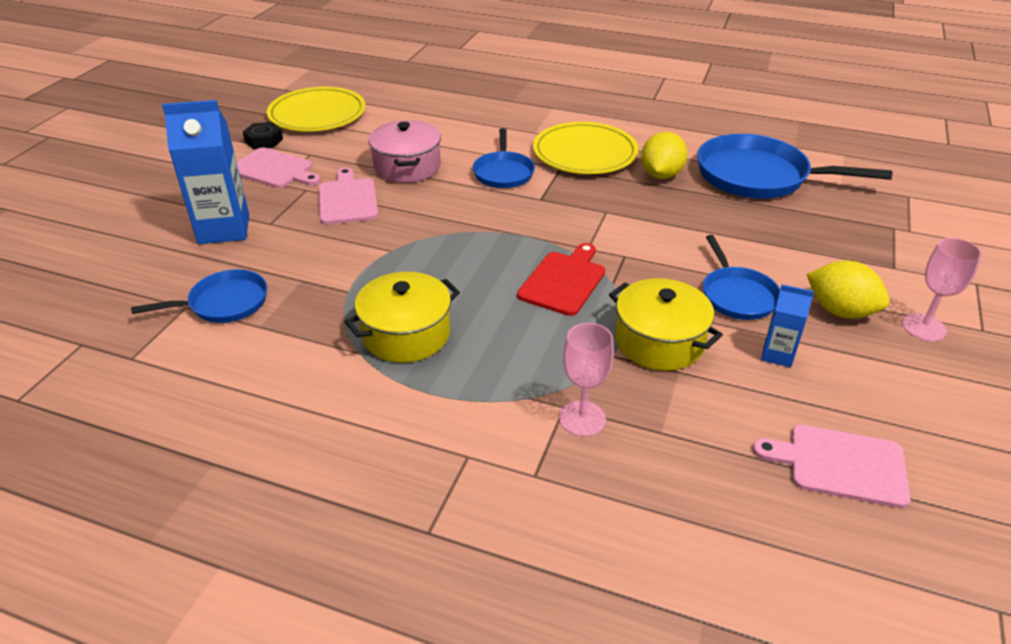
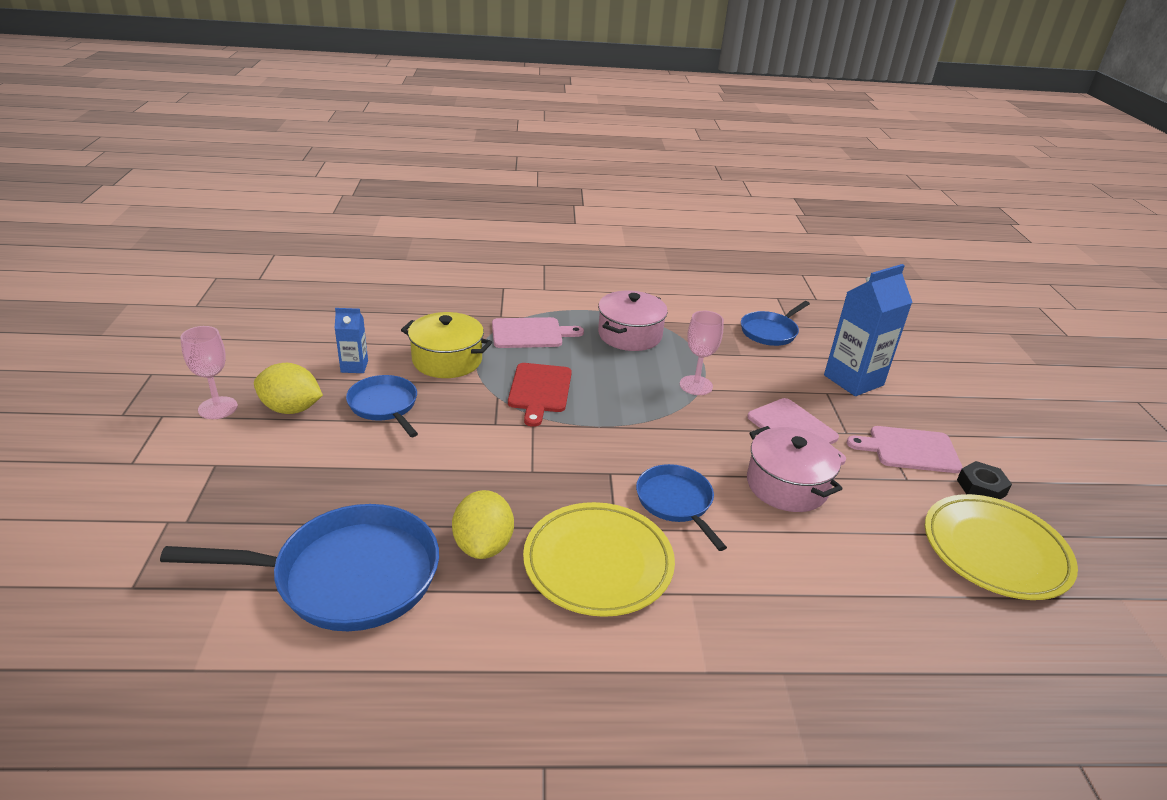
camera: 155 degrees right, 5 degrees down
(406, 334) = (630, 335): yellow pot -> pink pot
(582, 418) = (487, 312): pink goblet -> pink goblet (696, 385)
(840, 464) = (324, 316): pink cutting board -> pink cutting board (530, 333)

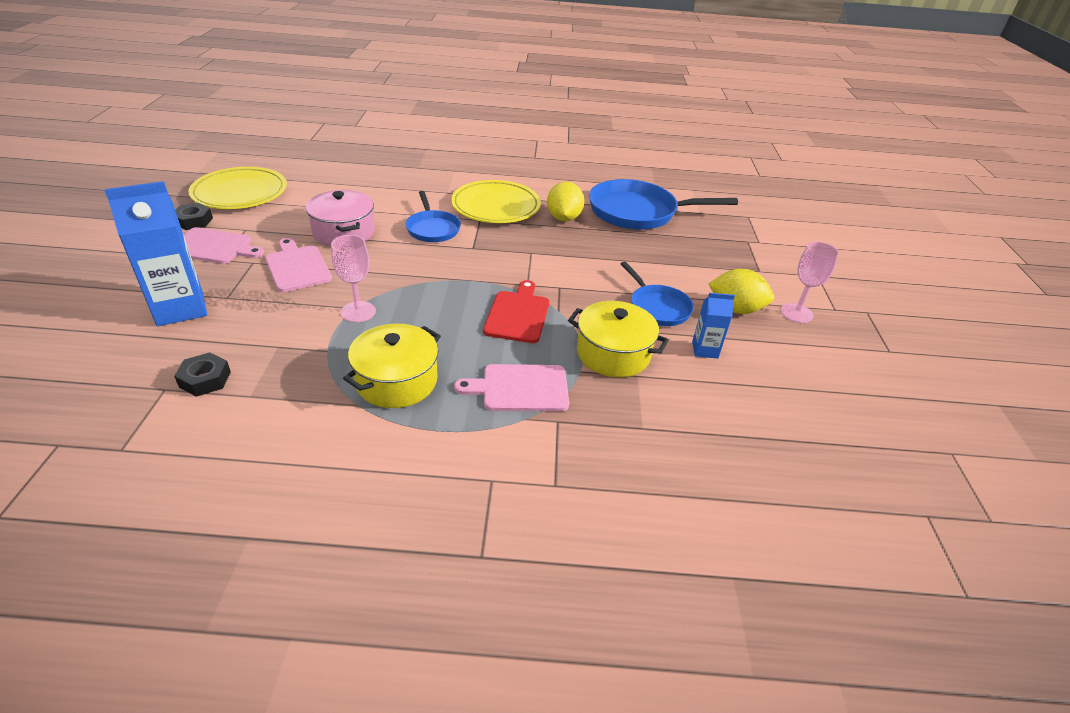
camera: 175 degrees left, 5 degrees up
(630, 335) = (396, 381): pink pot -> yellow pot
(770, 331) = (205, 379): blue pan -> black nut

